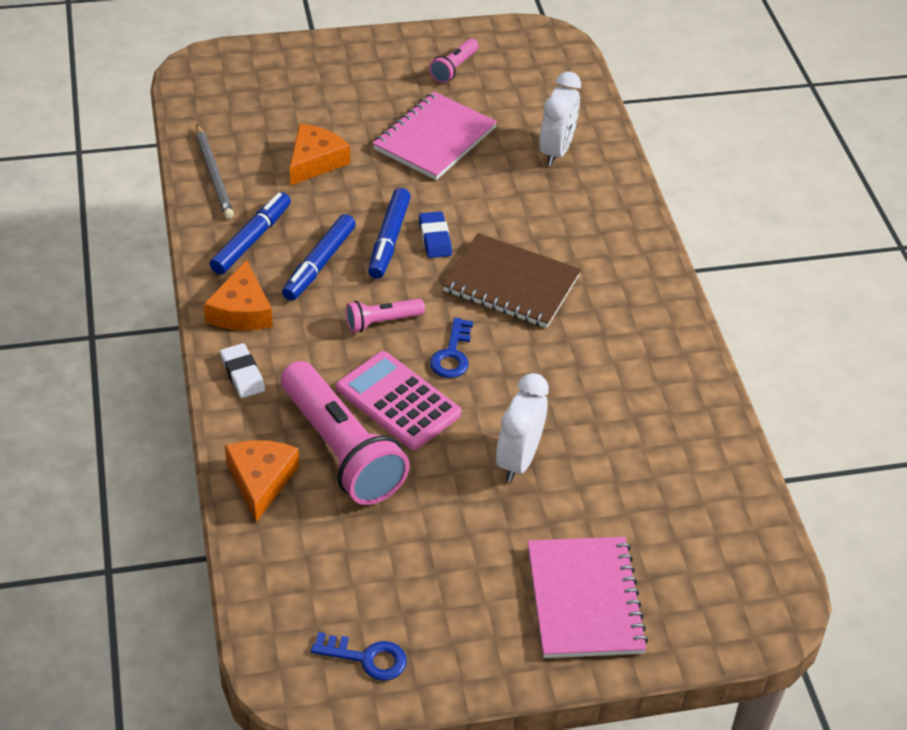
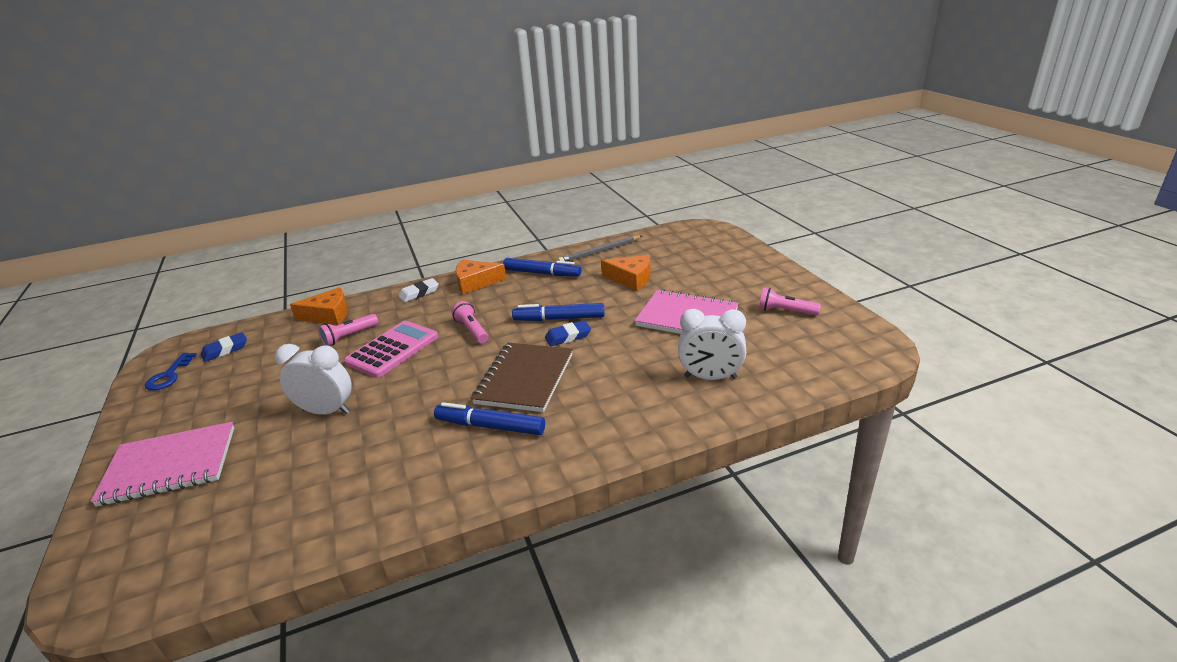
camera: 85 degrees right, 15 degrees down
(317, 599) = (225, 350): none -> blue eraser
(319, 264) = (525, 298): blue marker -> blue marker (490, 426)
(341, 450) = (349, 336): pink flashlight -> pink flashlight, size x0.47
(452, 354) = (441, 364): blue key -> none

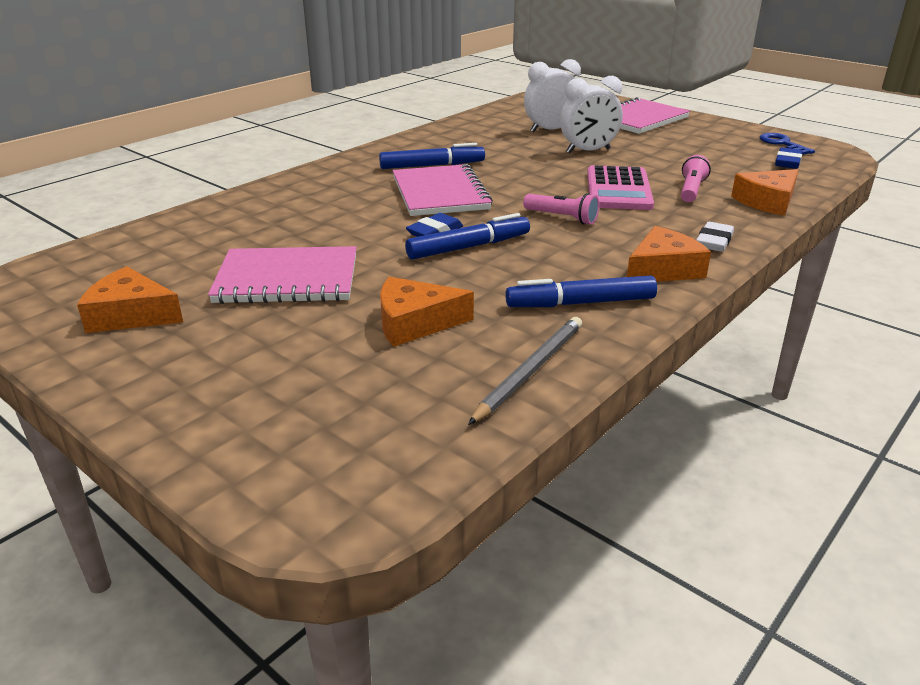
camera: 150 degrees right, 0 degrees up
(525, 379) = (440, 193): brown notebook -> pink notebook
(710, 377) = (237, 226): white clock -> white clock (550, 130)
(785, 311) = (131, 315): pink flashlight -> orange cheese

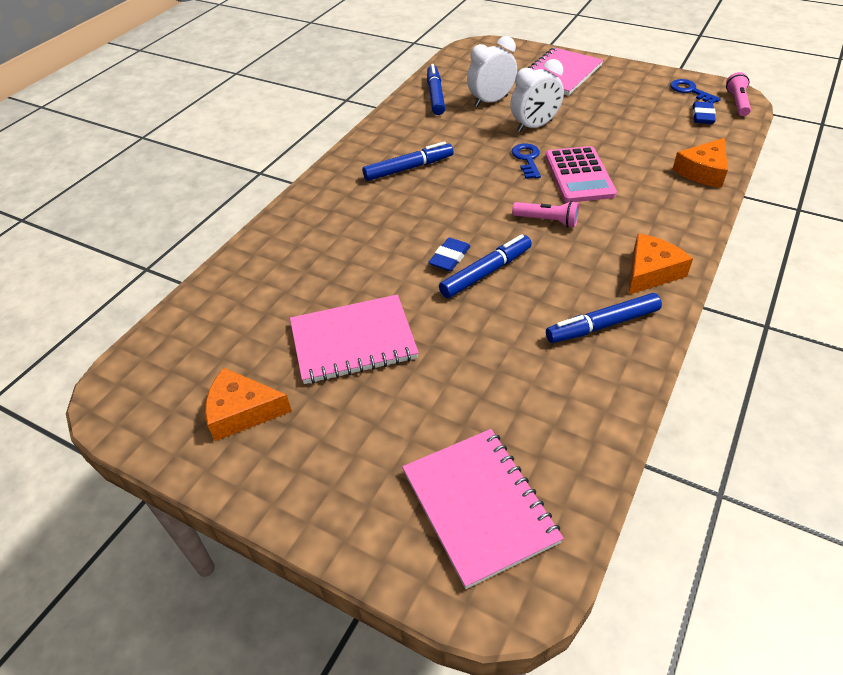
camera: 10 degrees left, 15 degrees up
(415, 323) = (482, 374): orange cheese -> none
(440, 193) = (432, 206): pink notebook -> pink notebook (479, 506)
(493, 121) = (435, 95): none -> blue marker
(529, 371) = (594, 412): grey pencil -> none
(566, 173) = (527, 159): none -> blue key
(691, 190) = (638, 166): pink flashlight -> pink flashlight (737, 102)
(714, 241) = (678, 230): white eraser -> none

